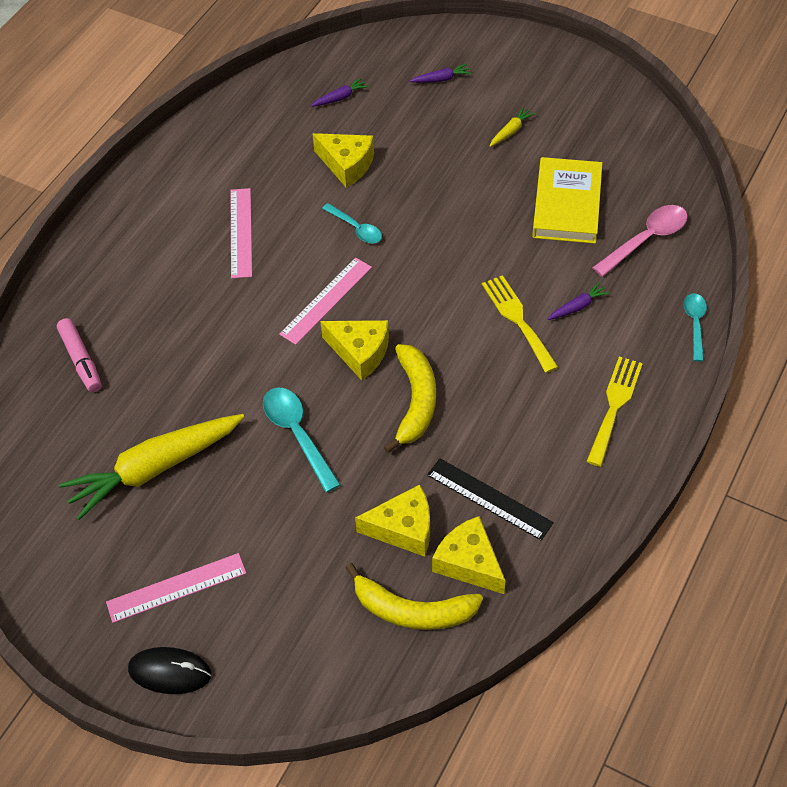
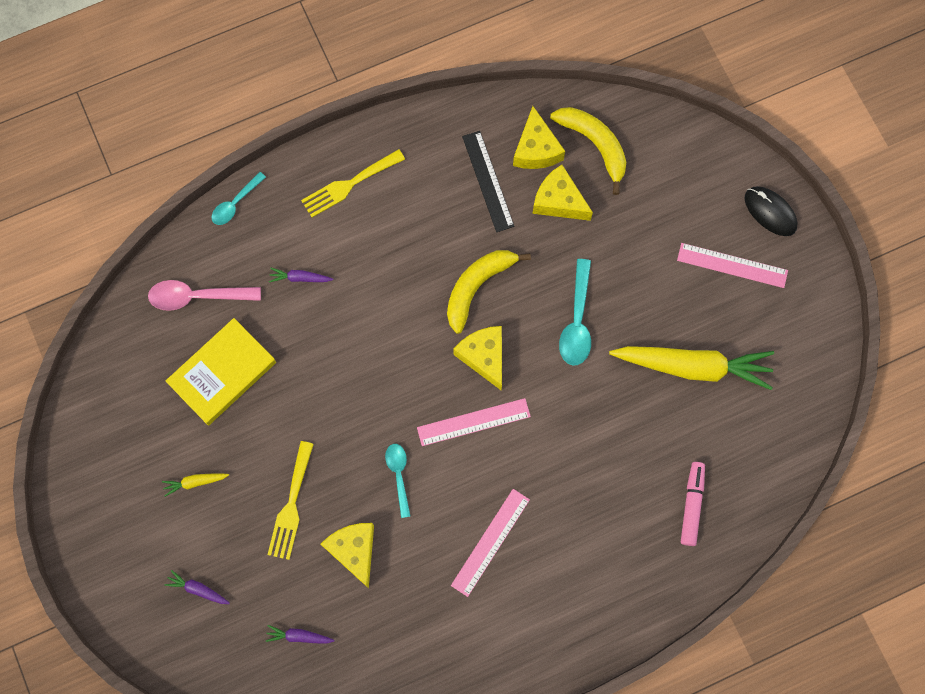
camera: 145 degrees left, 20 degrees up
(517, 320) = (351, 299): yellow fork -> yellow fork (291, 505)

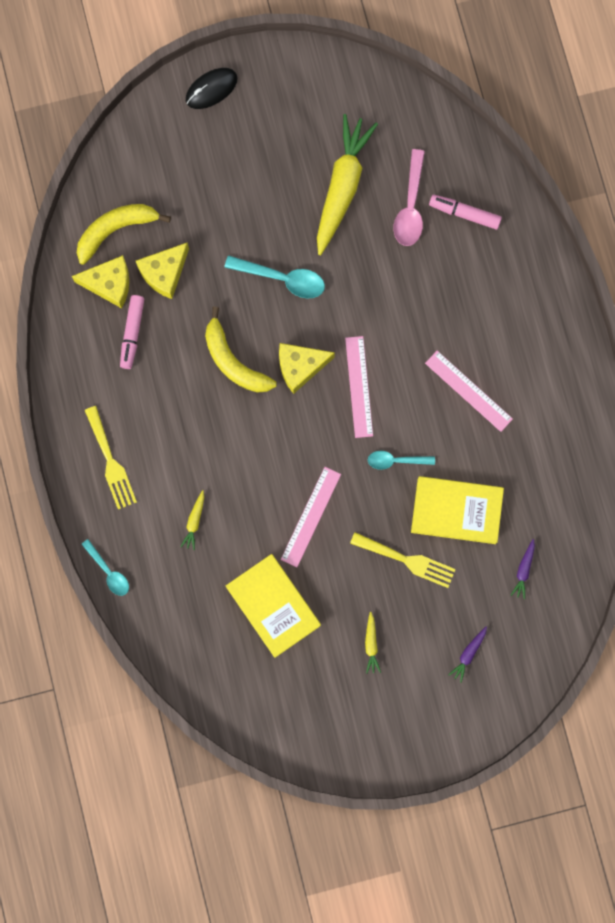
camera: 80 degrees left, 5 degrees up
(197, 296) = (195, 620): pink spoon -> pink spoon (410, 206)
(300, 278) = (194, 521): purple carrot -> yellow carrot
(354, 550) = (456, 510): yellow cheese -> yellow book
(488, 181) = (132, 333): black ruler -> pink marker
(732, 265) = (255, 133): pink ruler -> pink ruler (310, 516)

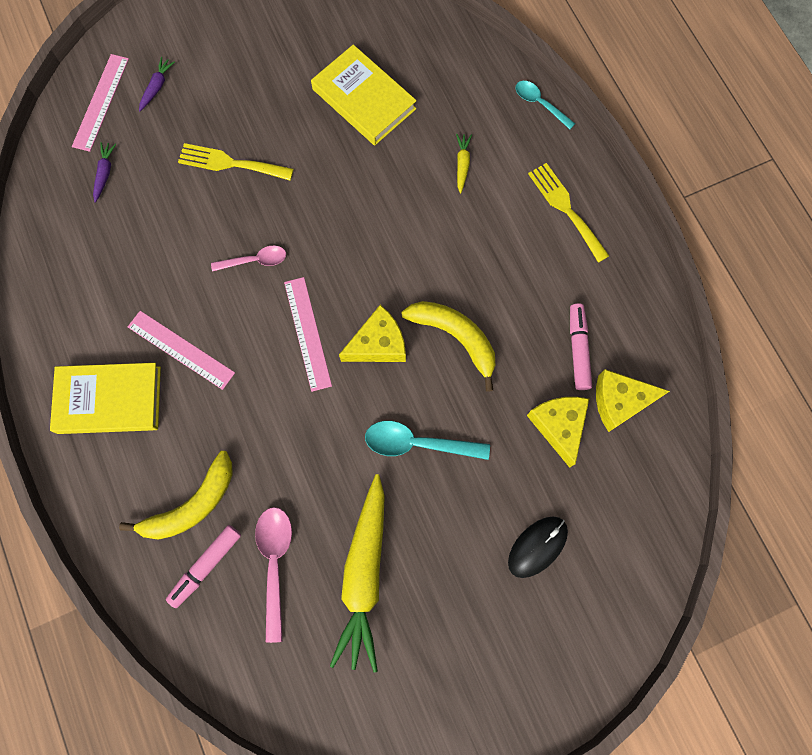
camera: 170 degrees right, 5 degrees down
(116, 230) = (629, 468): yellow banana -> yellow banana (192, 505)
(164, 273) = (559, 426): yellow cheese -> yellow cheese turned 45 degrees counterclockwise
(211, 89) = (557, 680): black mouse -> black mouse (537, 547)
(310, 516) = (339, 189): pink ruler -> pink ruler (101, 102)
(371, 644) = (258, 80): yellow carrot -> none
(396, 460) = (255, 260): turquoise spoon -> pink spoon
(456, 510) = (182, 220): yellow book -> yellow book (109, 400)
(464, 214) = (206, 566): pink marker -> pink marker turned 120 degrees clockwise

